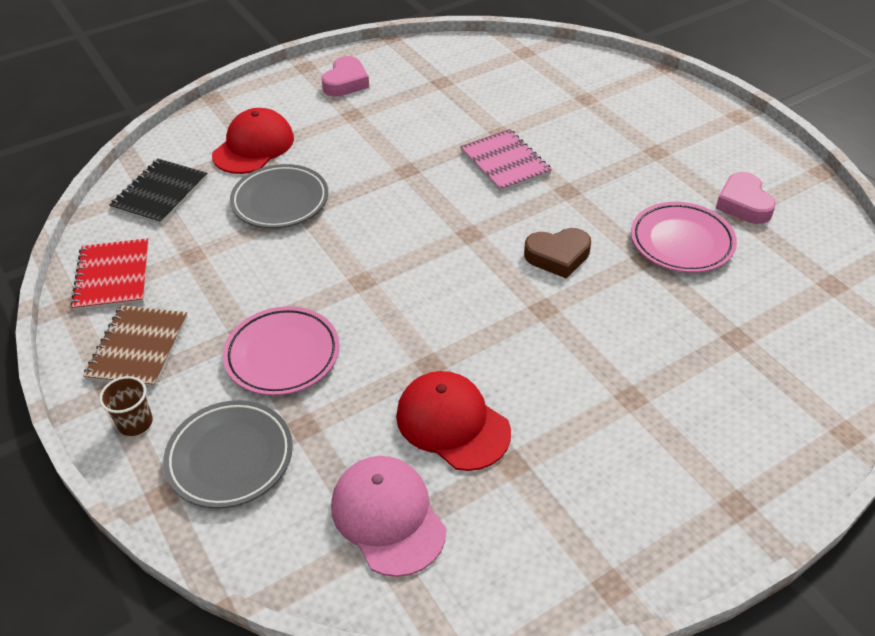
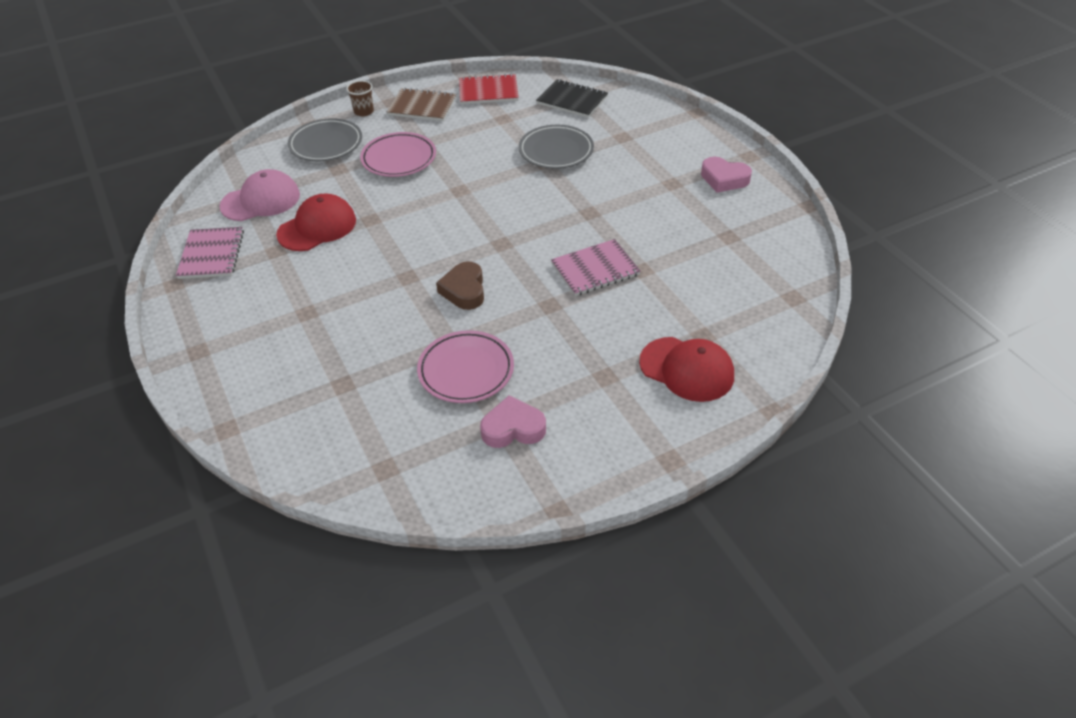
camera: 95 degrees right, 0 degrees up
(253, 146) = (627, 135): red cap -> red cap (687, 369)
(533, 551) = (211, 254): none -> pink notebook

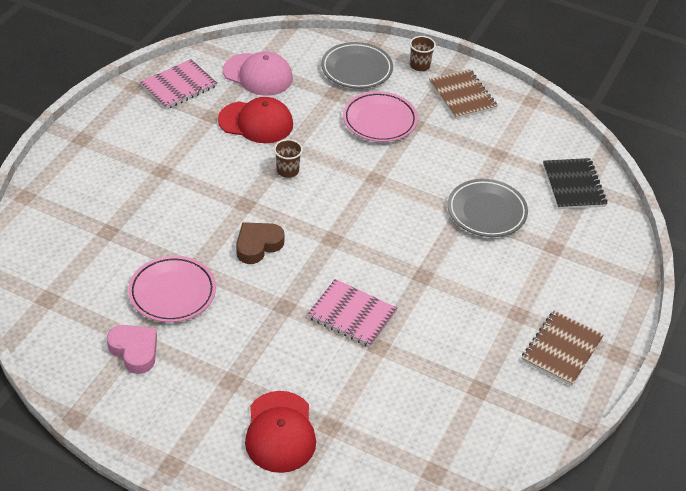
camera: 50 degrees right, 0 degrees up
(397, 234) = (287, 171): none -> brown cup
(488, 91) = (528, 124): red notebook -> none
(724, 179) = (562, 349): pink heart -> brown notebook

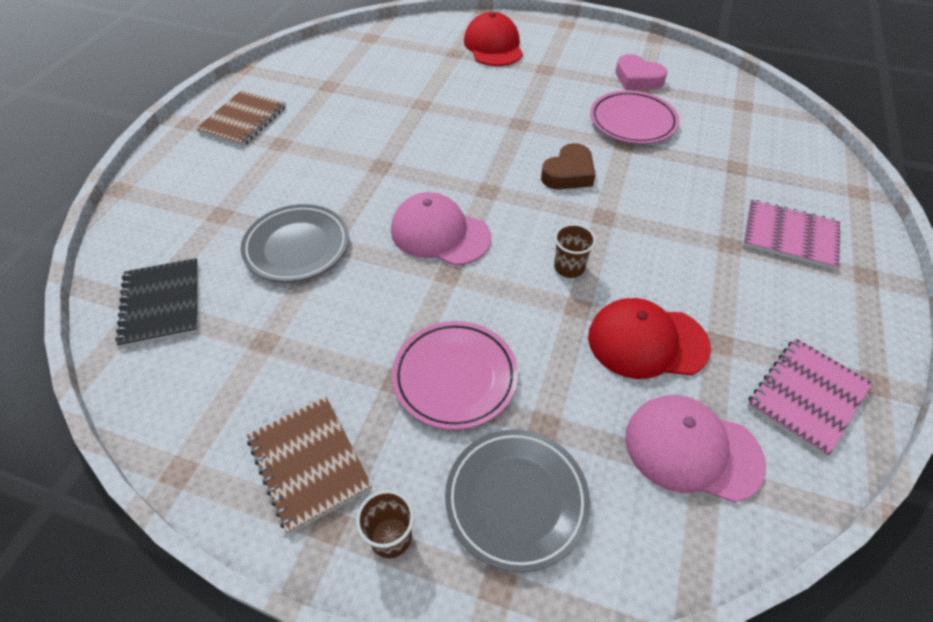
camera: 175 degrees right, 5 degrees up
(352, 314) = (451, 124): pink notebook -> pink notebook (789, 236)
(377, 207) = (440, 233): none -> pink cap

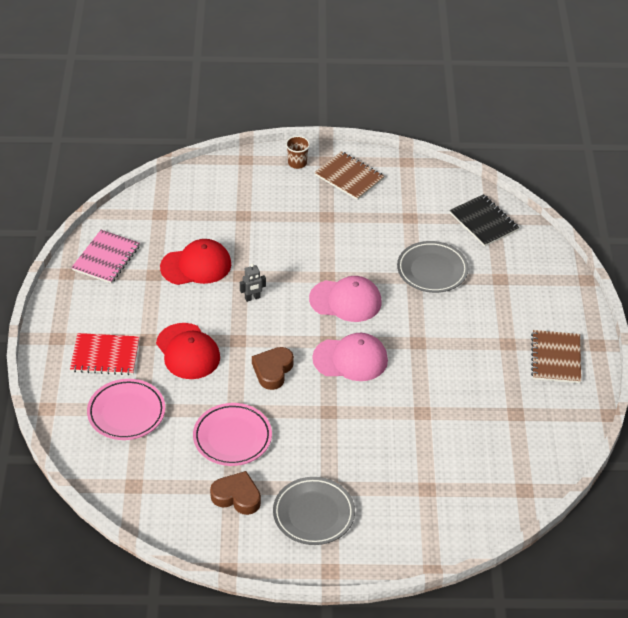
camera: 160 degrees right, 5 degrees down
(455, 377) = (297, 225): pink plate -> pink plate (126, 413)
(493, 46) = (393, 510): red cap -> red cap (188, 351)
(516, 500) = (247, 186): grey plate -> grey plate (313, 514)
(569, 267) = (252, 298): brown cup -> grey robot
(637, 79) = (237, 496): pink heart -> brown heart
(692, 449) = (167, 222): pink cap -> pink cap (350, 359)
(789, 236) = (105, 355): pink notebook -> red notebook

